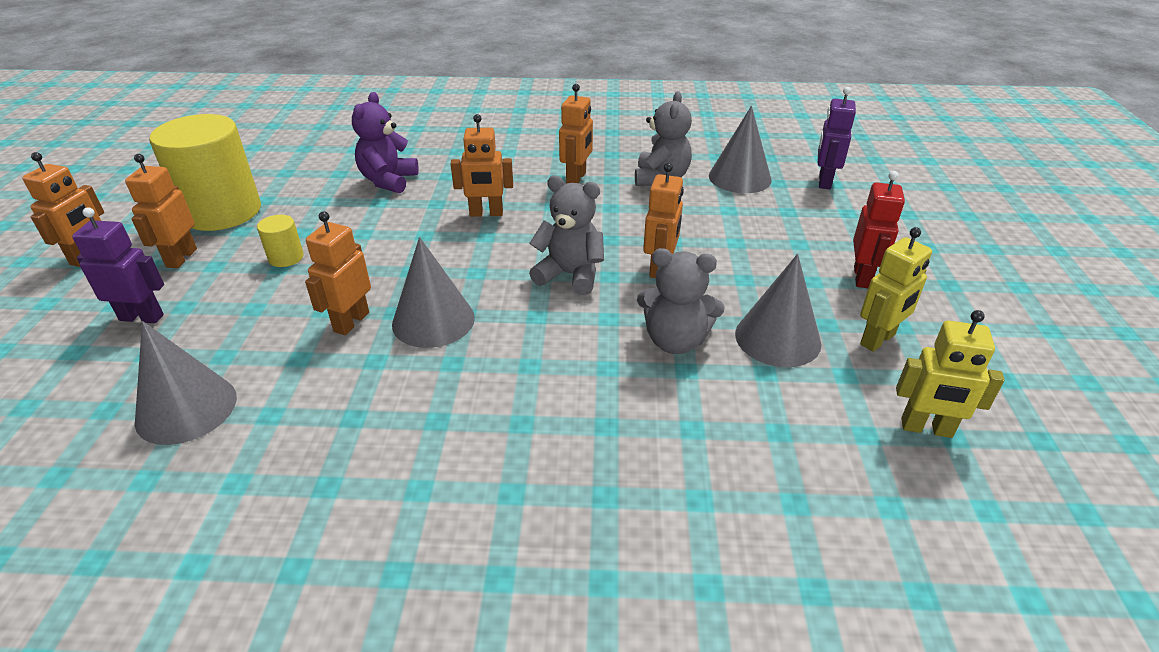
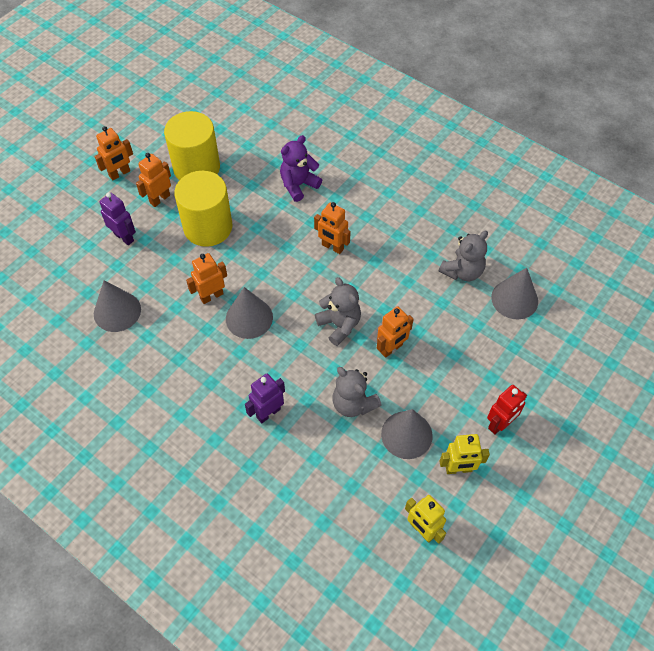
camera: 35 degrees right, 20 degrees up
(286, 257) = (208, 227): yellow cylinder -> yellow cylinder, size x2.38
(576, 178) = (410, 242): orange robot -> none
(824, 181) = (568, 334): purple robot -> purple robot (268, 413)

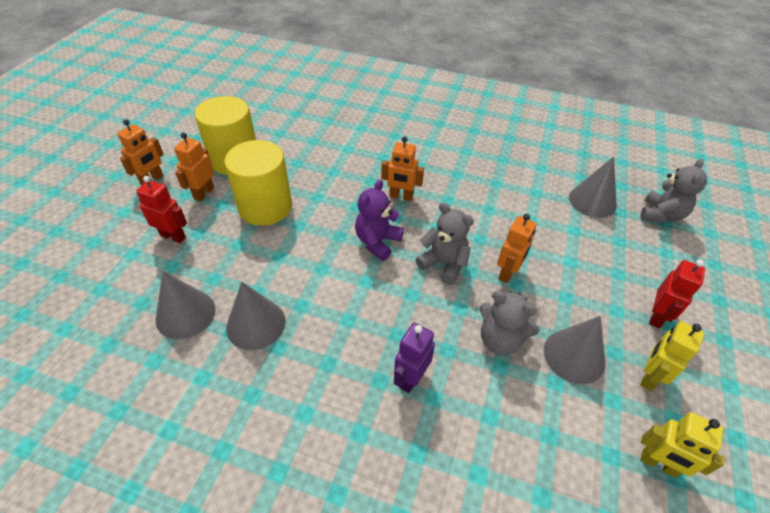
camera: 20 degrees left, 10 degrees down
(124, 237) = (173, 236): purple robot -> red robot
(211, 296) = (293, 270): orange robot -> none
(249, 318) = (344, 281): grey cone -> grey cone (256, 324)
(298, 185) = (343, 154): purple teddy bear -> purple teddy bear (377, 242)
(458, 469) = (649, 376): yellow robot -> yellow robot turned 150 degrees clockwise
(462, 271) = (532, 190): grey teddy bear -> grey teddy bear (661, 215)

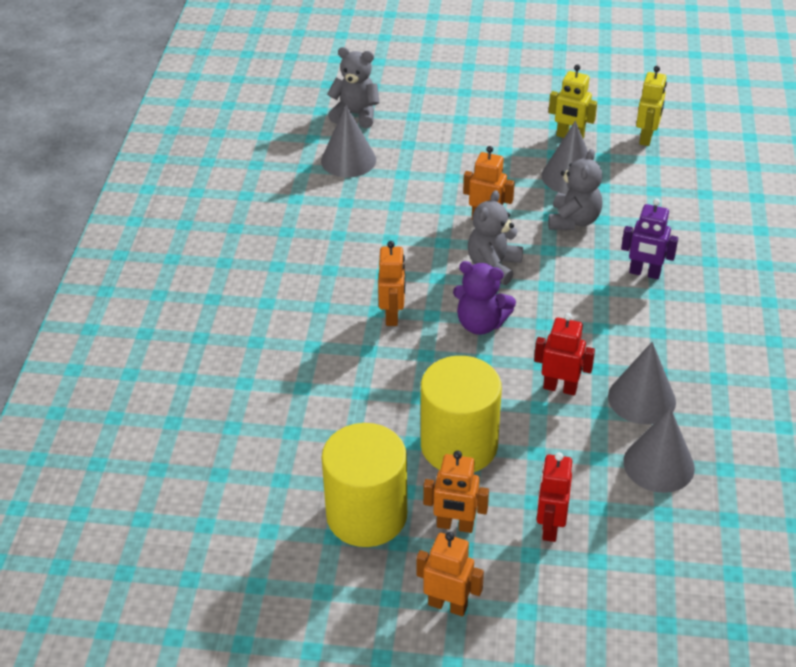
camera: 100 degrees left, 5 degrees down
(656, 316) = (501, 128): red robot -> red robot (560, 388)

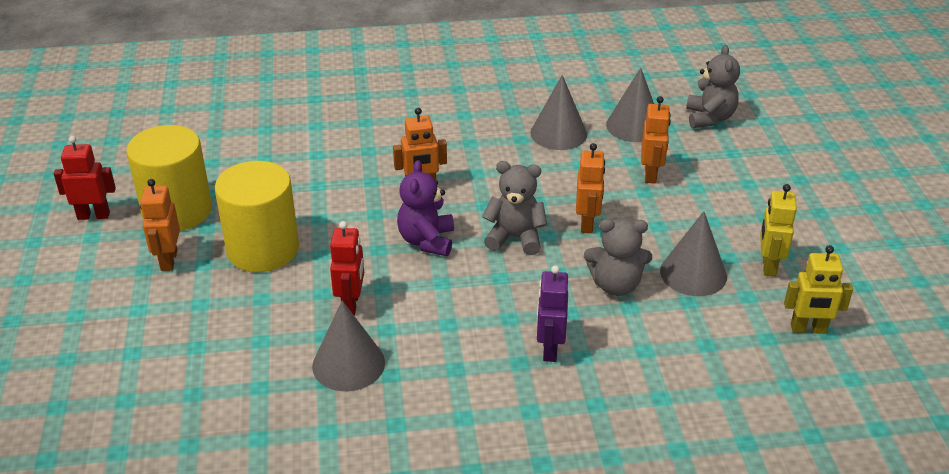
camera: 75 degrees right, 5 degrees down
(448, 605) = (83, 268): orange robot -> orange robot (651, 174)
(550, 527) = (170, 317): red robot -> red robot (93, 215)
(658, 464) = (257, 385): grey cone -> grey cone (558, 133)

